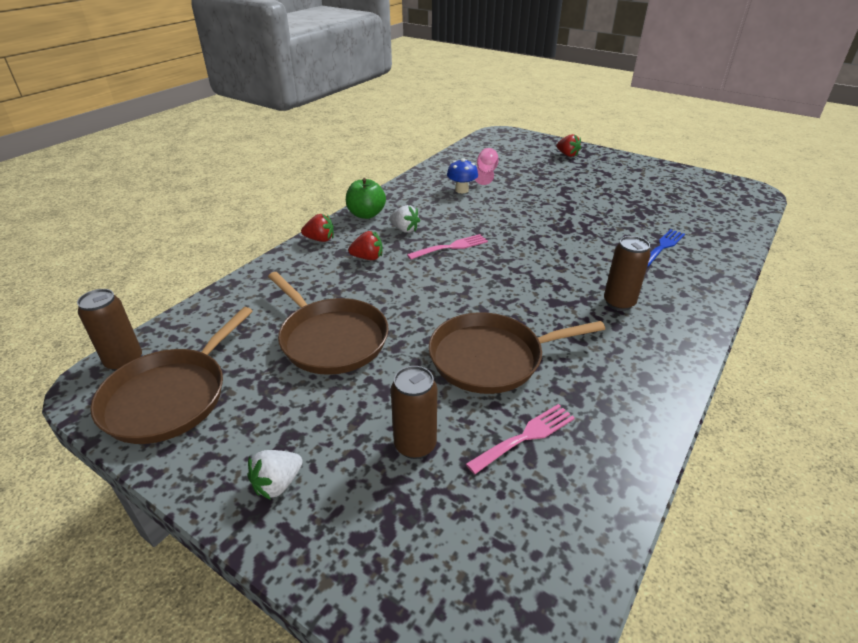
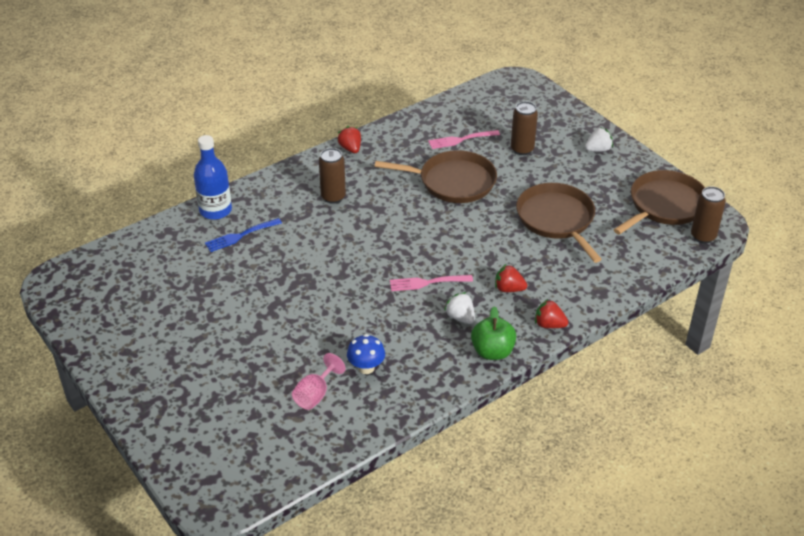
camera: 160 degrees left, 5 degrees up
(567, 155) = (177, 409): red strawberry -> red strawberry (350, 148)
(718, 262) = (215, 210): none -> blue bottle

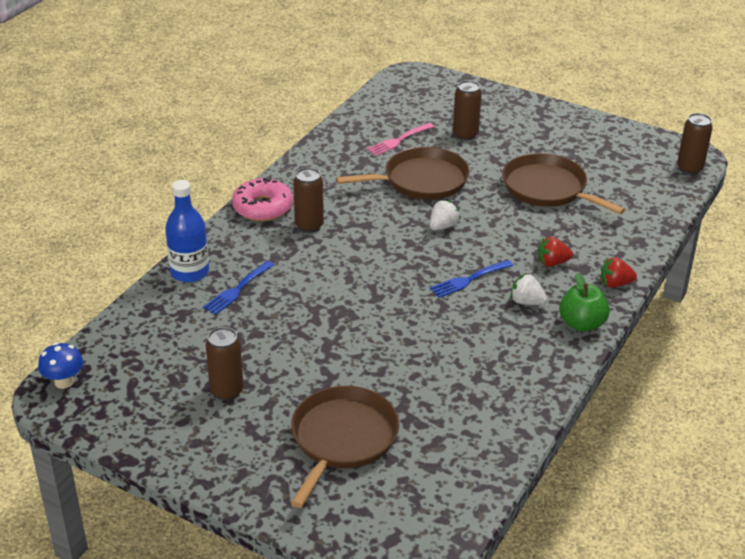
camera: 25 degrees left, 5 degrees down
(175, 318) = (227, 391): none -> brown can
(308, 170) = (263, 207): none -> pink donut
(315, 394) = (439, 419): pink goblet -> none
(350, 148) = (291, 176): red strawberry -> none
(366, 367) = (470, 377): blue mushroom -> blue mushroom (64, 382)
(427, 283) = (469, 280): pink fork -> blue fork
(598, 149) = (537, 118): white strawberry -> white strawberry (443, 226)
(664, 205) = (635, 151): brown pan -> brown pan (342, 439)

